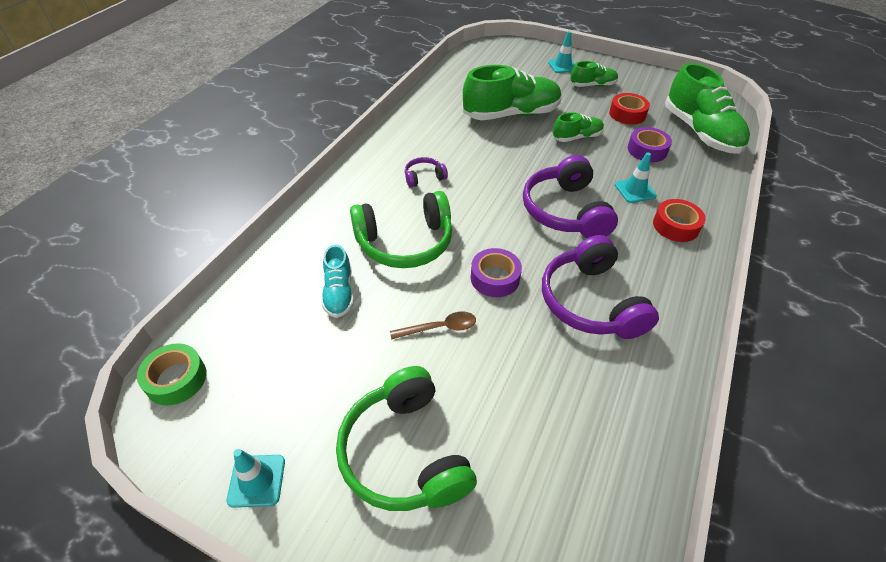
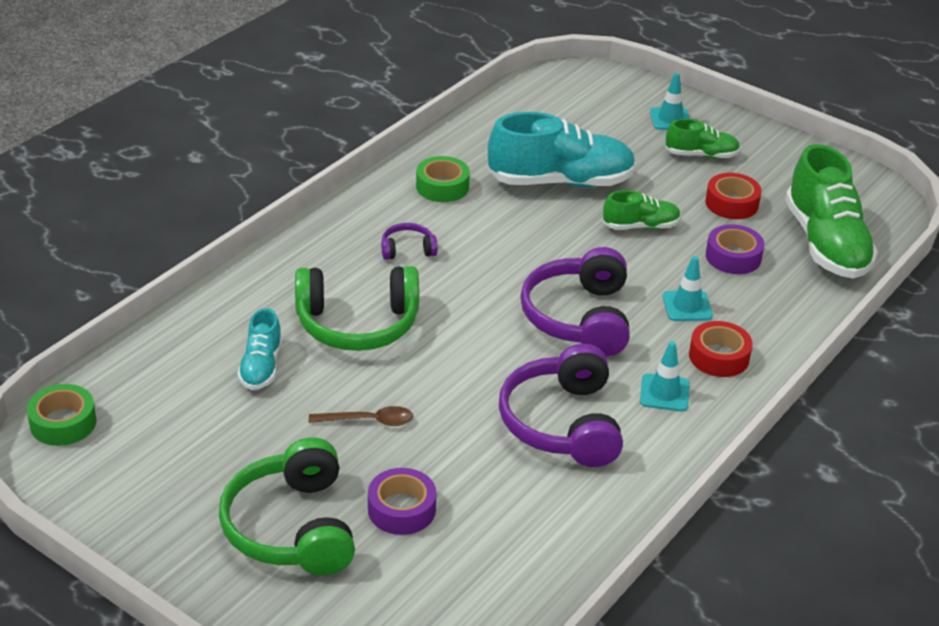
camera: 10 degrees right, 10 degrees down
(256, 480) = (133, 524): turquoise traffic cone -> turquoise traffic cone (664, 393)
(433, 128) = (442, 187): none -> green tape
(495, 278) = (455, 380): purple tape -> purple tape (401, 509)
(511, 114) = (561, 182): green shoe -> turquoise shoe

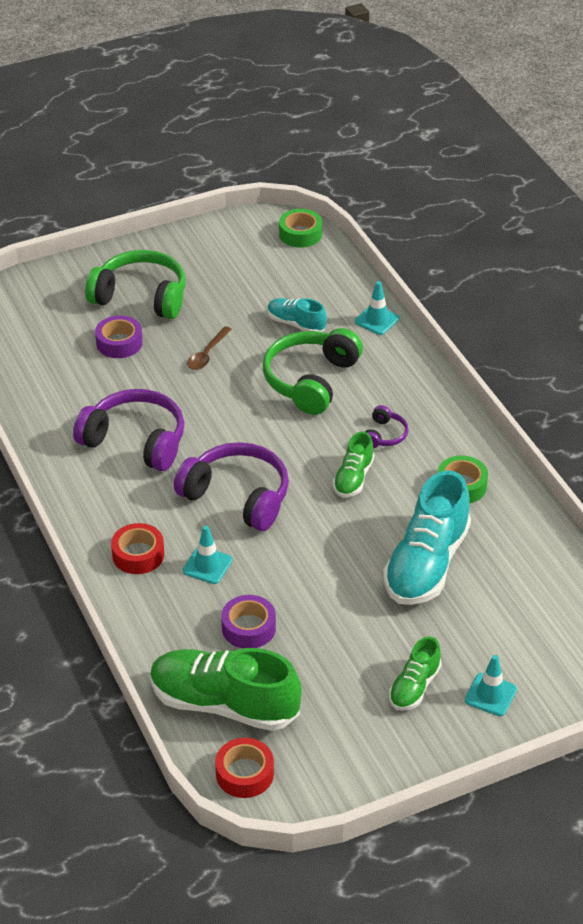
camera: 120 degrees right, 5 degrees up
(640, 226) = (329, 587): green shoe -> green shoe (353, 478)
(664, 393) = (124, 505): turquoise traffic cone -> turquoise traffic cone (377, 320)
(731, 203) = (324, 668): red tape -> red tape (244, 774)

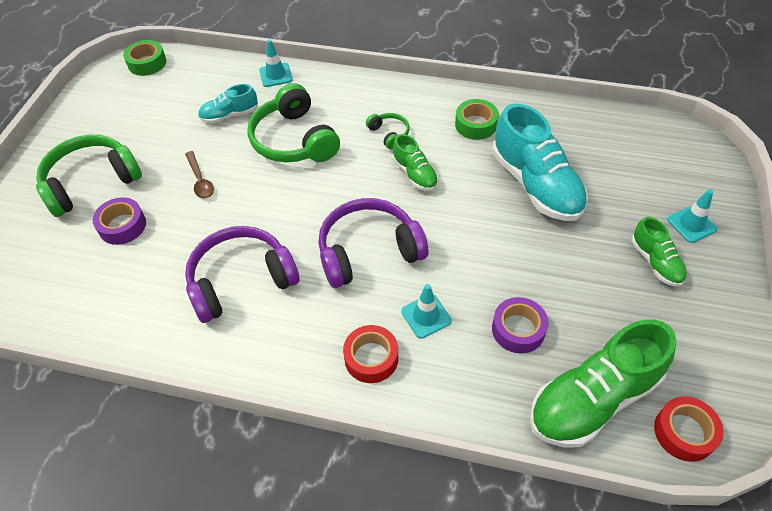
camera: 50 degrees left, 10 degrees up
(384, 435) = (389, 134): purple headphones -> green headphones

